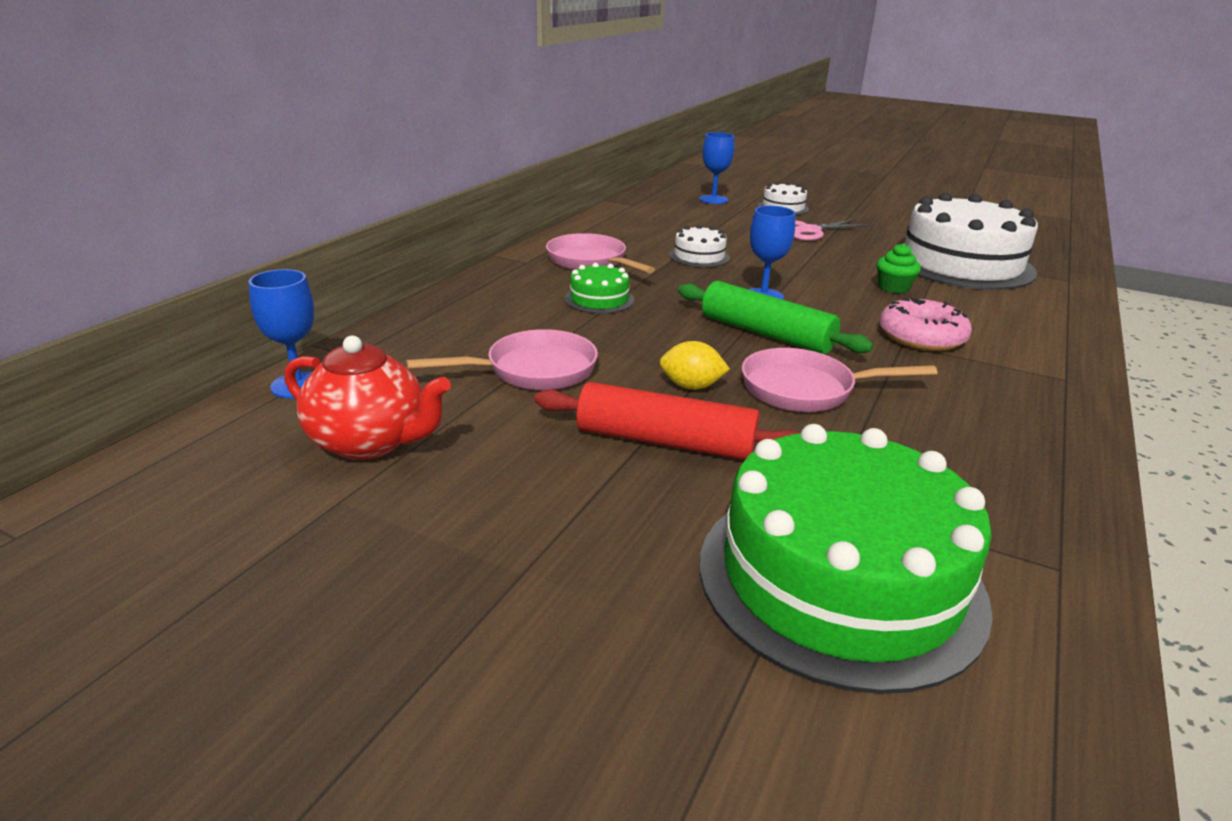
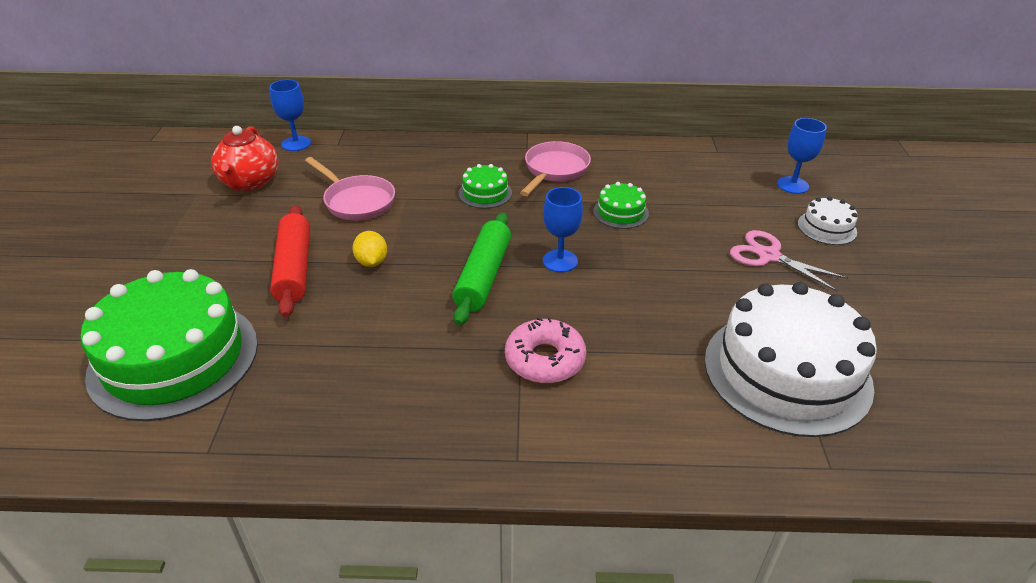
camera: 65 degrees right, 10 degrees up
(699, 256) = (620, 212): white cake -> green cake
(805, 389) = (397, 311): pink pan -> none
(893, 288) = (656, 330): green cupcake -> none

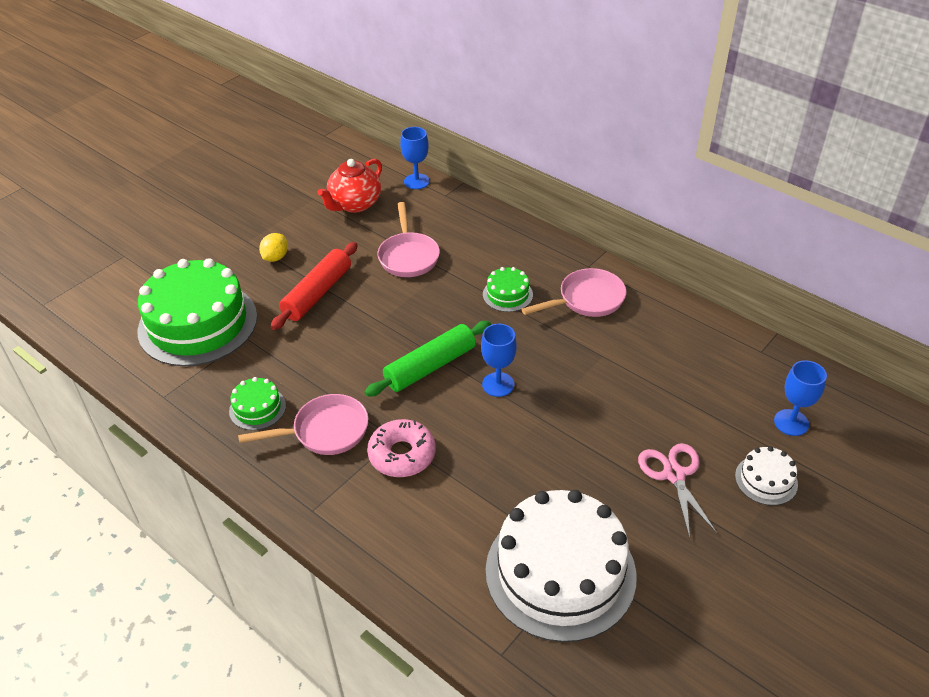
camera: 40 degrees right, 5 degrees up
(372, 262) = (369, 314): yellow lemon -> yellow lemon (275, 257)
(444, 381) = (325, 431): none -> pink pan
(620, 212) = (596, 367): green cake -> green cake (257, 408)

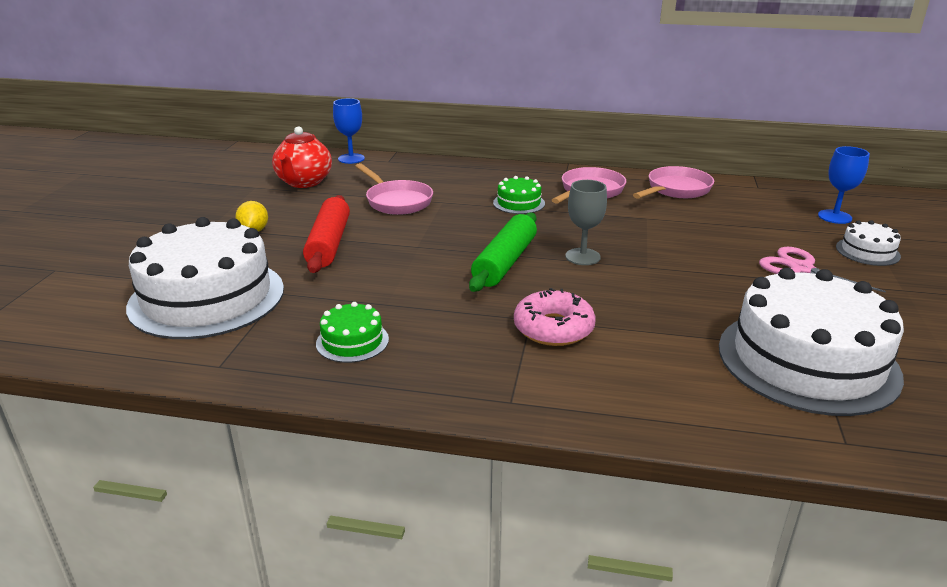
camera: 30 degrees left, 15 degrees down
(198, 323) = (207, 297): green cake -> white cake
(325, 431) = (451, 336): pink pan -> pink pan (676, 190)
(498, 384) = (582, 257): blue goblet -> grey goblet

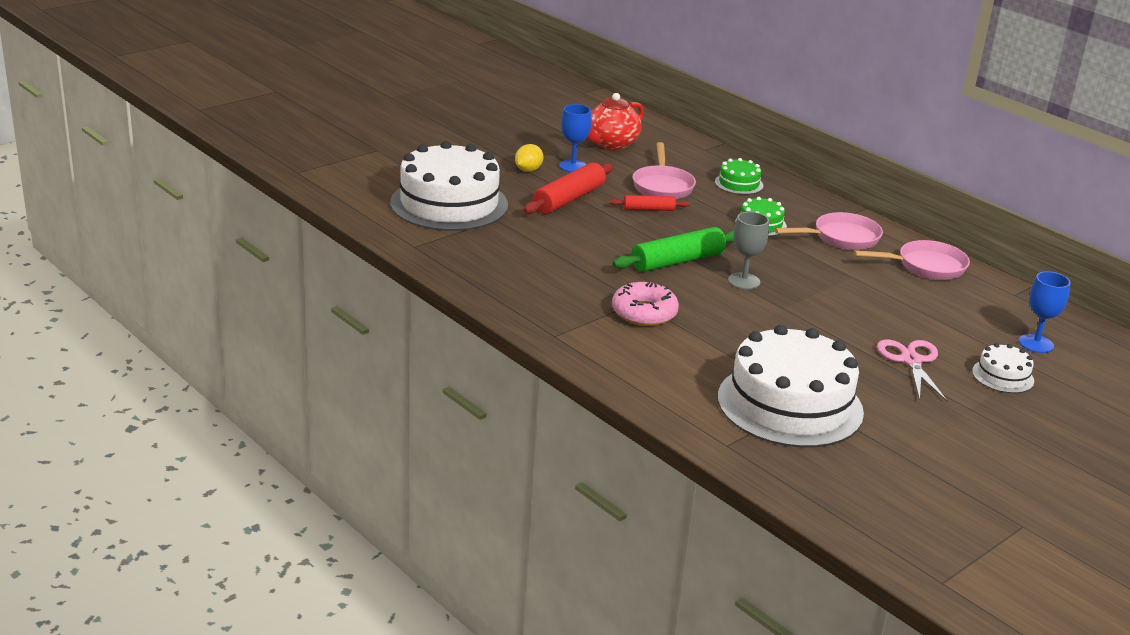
camera: 35 degrees right, 0 degrees up
(351, 158) = (676, 136): blue goblet -> blue goblet (573, 166)
(352, 341) = (505, 265): green cake -> green cake (739, 184)
(413, 225) = (649, 209): none -> red rolling pin

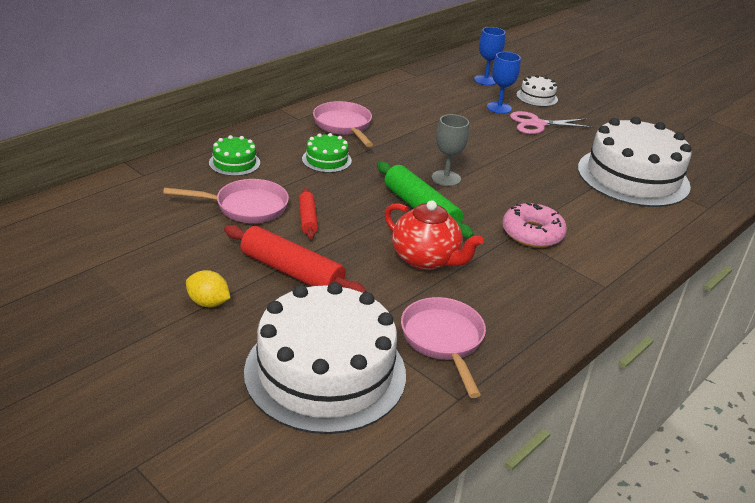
camera: 95 degrees left, 5 degrees up
(573, 166) = (194, 266): blue goblet -> blue goblet (499, 108)
(610, 144) = (124, 236): red teapot -> red teapot (426, 259)
(926, 266) = (384, 99): pink pan -> pink pan (443, 340)

